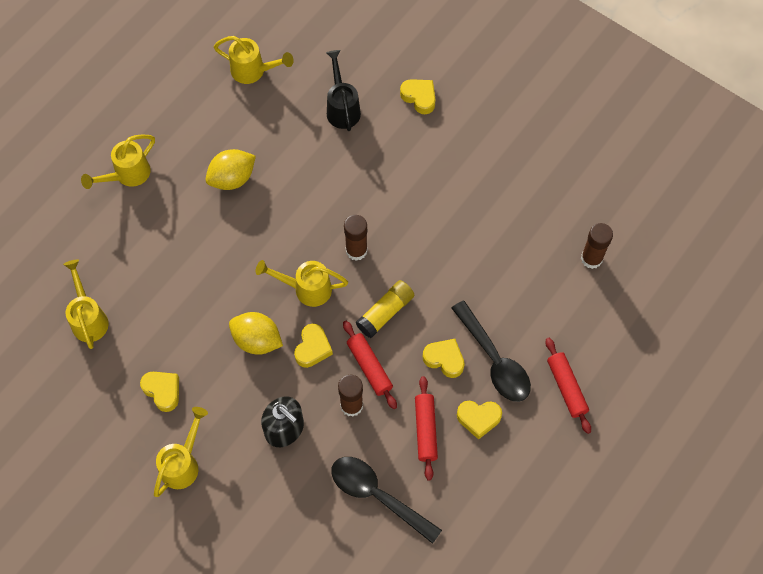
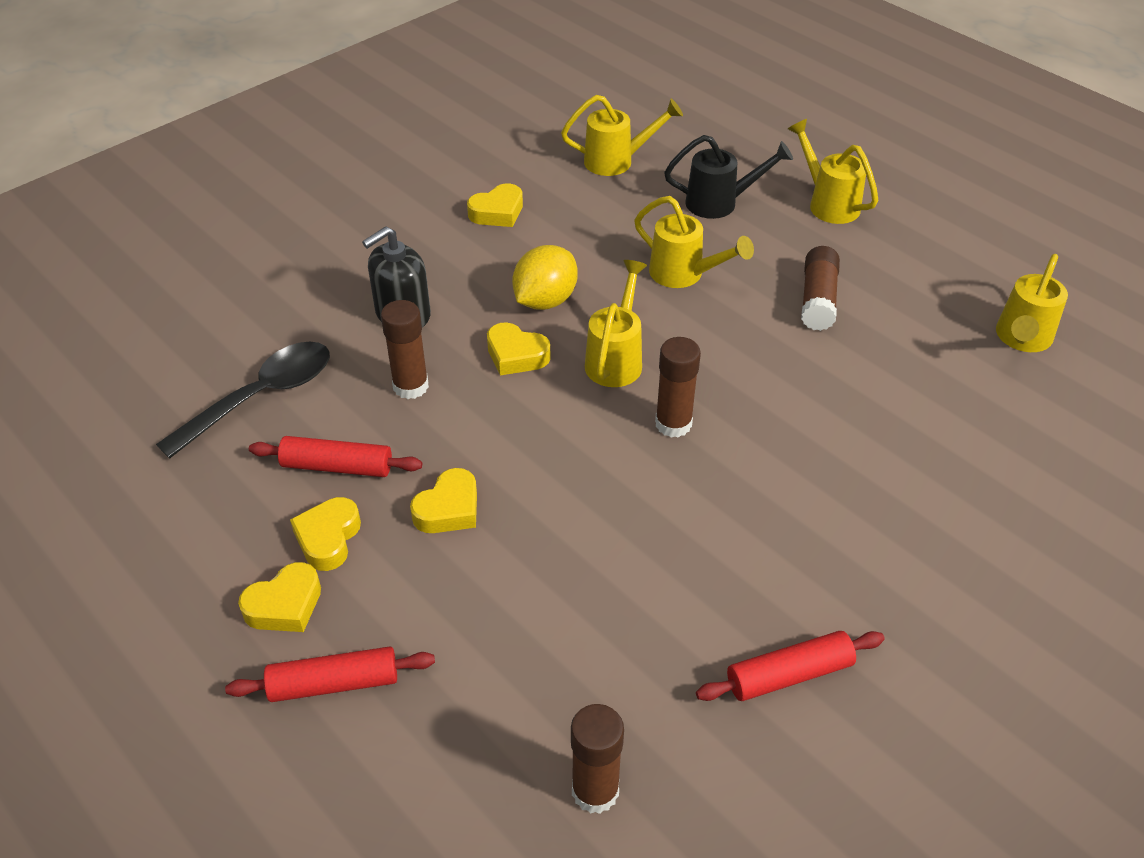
camera: 100 degrees right, 20 degrees down
(183, 463) = (393, 222): yellow watering can -> yellow watering can (684, 275)
(232, 178) = (818, 299): yellow lemon -> brown glue stick
(342, 107) = (957, 439): black watering can -> black watering can (720, 203)
(369, 367) = (465, 414): red rolling pin -> red rolling pin (789, 675)
(385, 312) = (553, 445): yellow glue stick -> none
(419, 97) = (988, 553): yellow heart -> yellow heart (285, 605)
(494, 360) = (424, 579): black spoon -> none

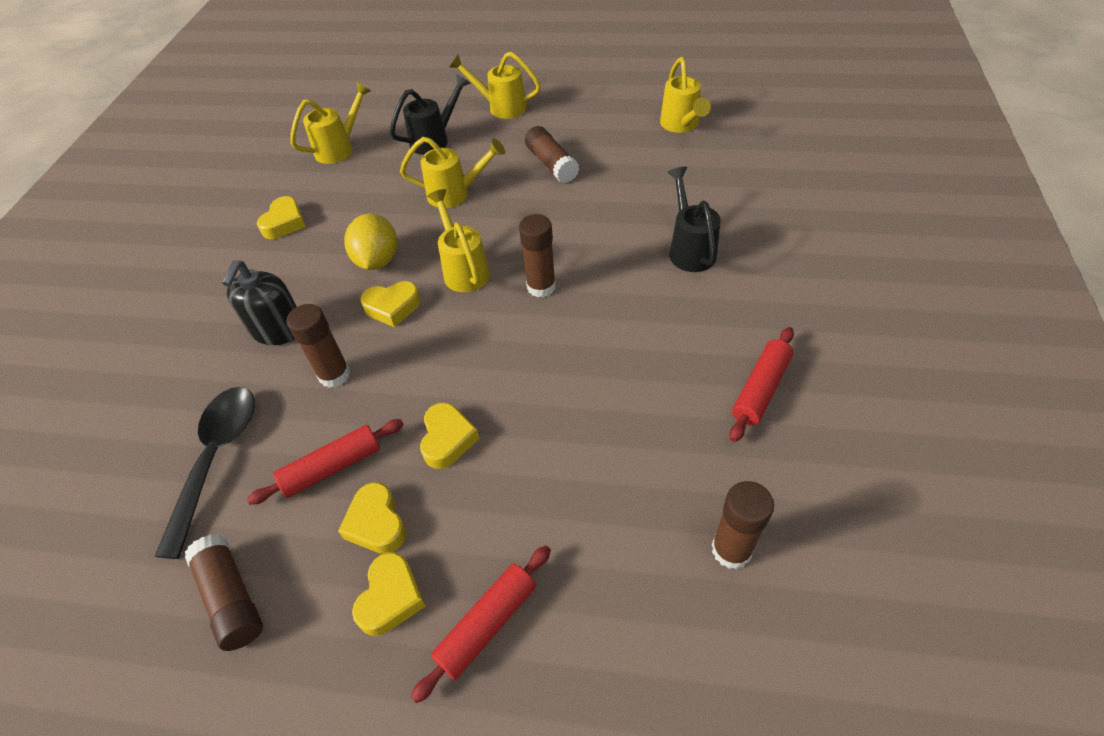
camera: 35 degrees left, 5 degrees up
(179, 517) = (231, 598): none -> brown glue stick
(873, 484) = (689, 249): none -> black watering can

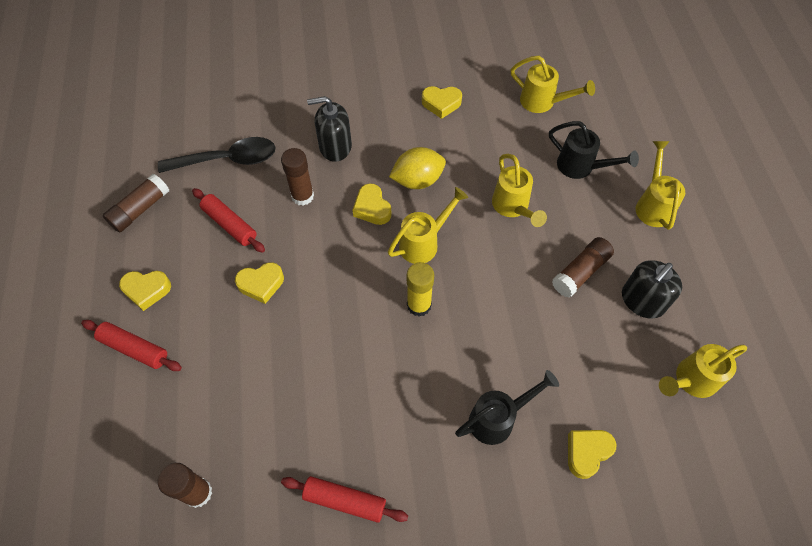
camera: 70 degrees right, 10 degrees up
(377, 523) = (193, 265): yellow heart -> yellow heart (587, 452)
(541, 287) = (419, 305): brown glue stick -> yellow glue stick
(596, 134) = (642, 301): none -> black soap dispenser

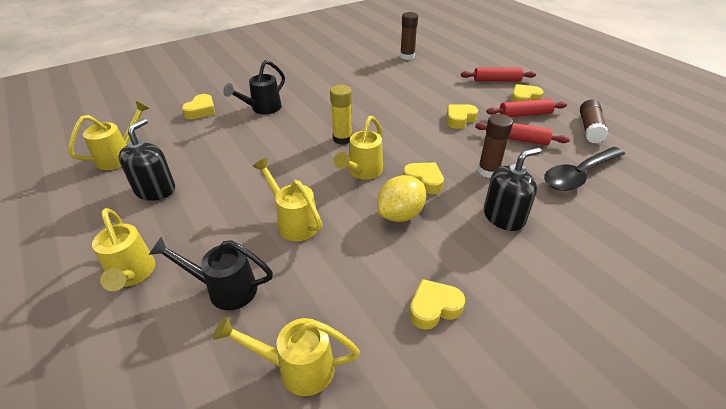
camera: 155 degrees right, 20 degrees down
(345, 501) = (334, 69): red rolling pin -> red rolling pin (525, 114)
(580, 272) = (214, 193): brown glue stick -> none

